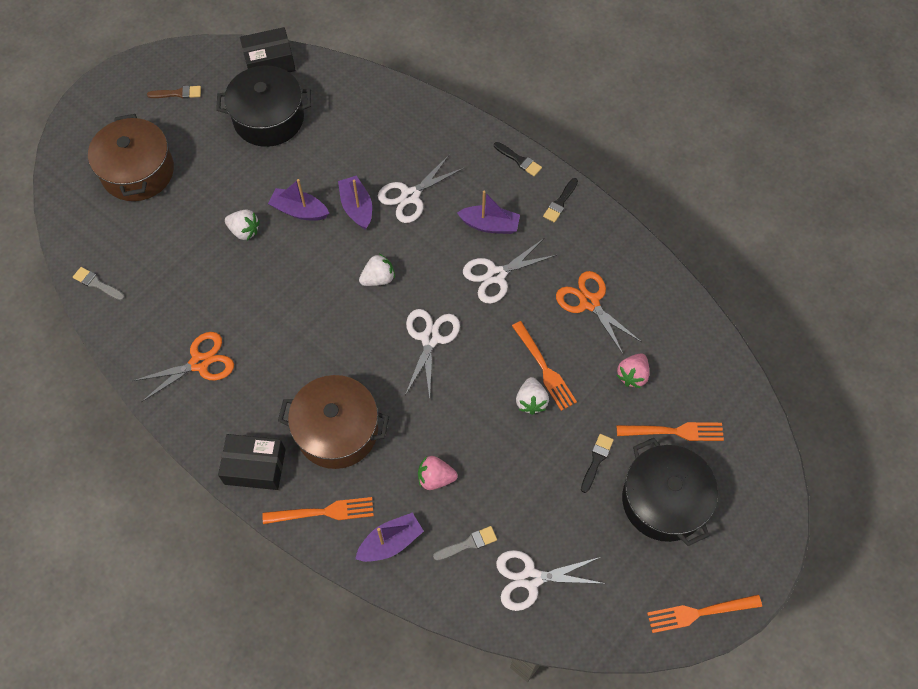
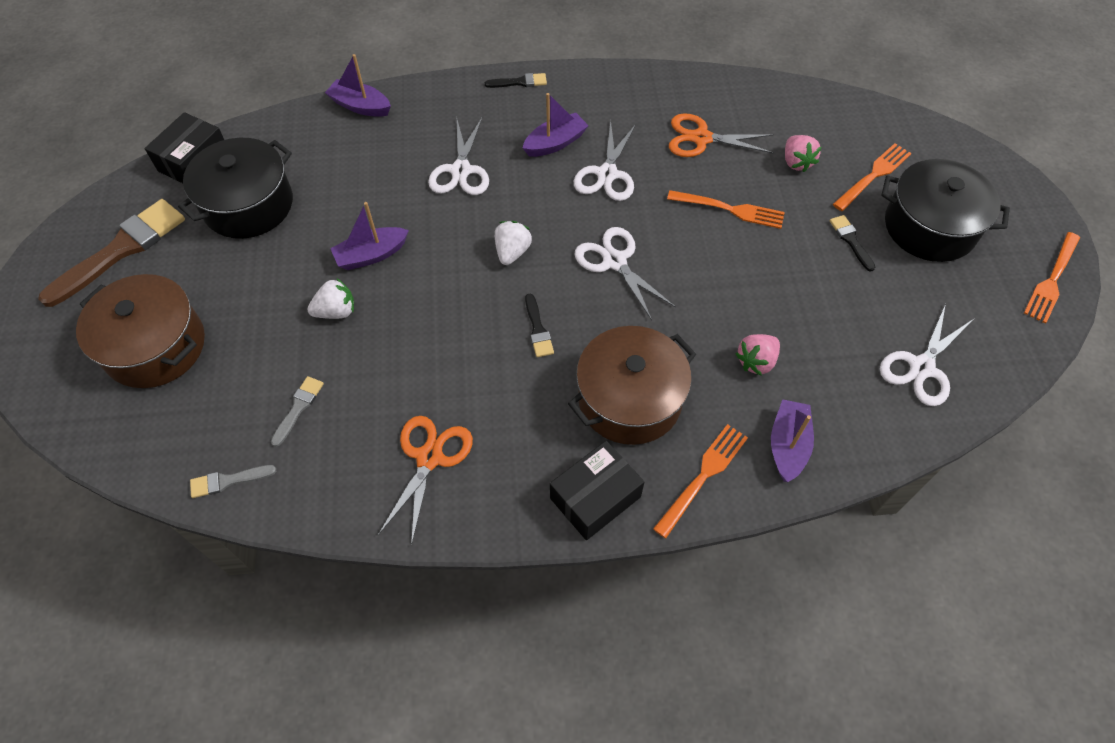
camera: 45 degrees left, 5 degrees down
(178, 93) = (121, 250): brown brush -> brown brush, size x2.17
(357, 207) = (423, 213): purple boat -> purple boat (360, 106)
(468, 543) = (845, 387): grey brush -> grey brush (298, 408)
(531, 401) = (751, 241): white strawberry -> none
(560, 202) = (590, 88): black brush -> black brush (538, 329)

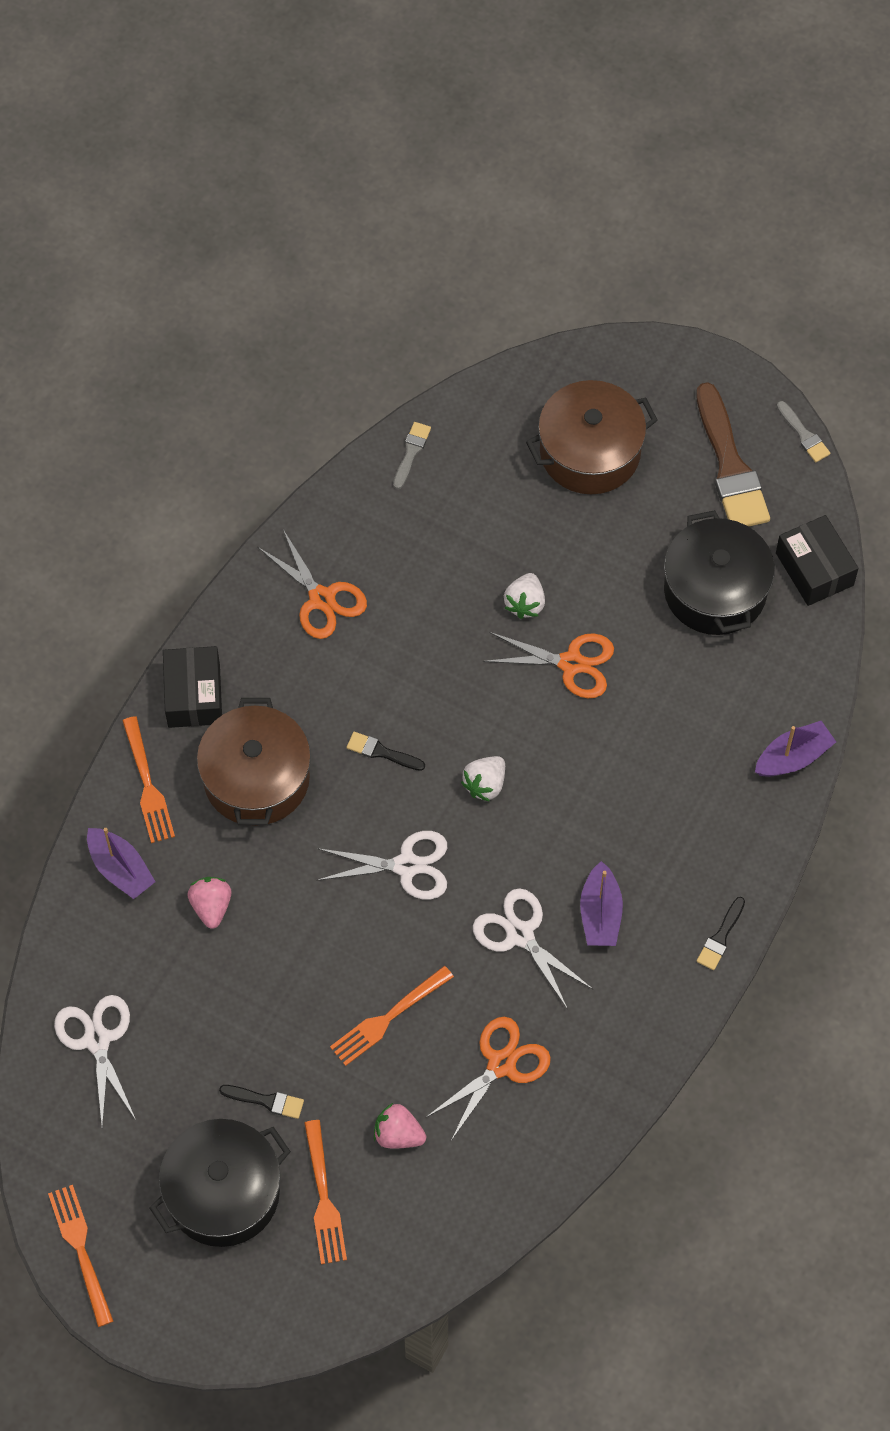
camera: 125 degrees right, 5 degrees up
(298, 408) = (443, 529): grey brush -> grey brush (804, 435)
(371, 255) = (571, 664): purple boat -> orange scissors
(460, 170) = (626, 800): white scissors -> none
(512, 252) = (485, 784): white strawberry -> white strawberry turned 75 degrees clockwise

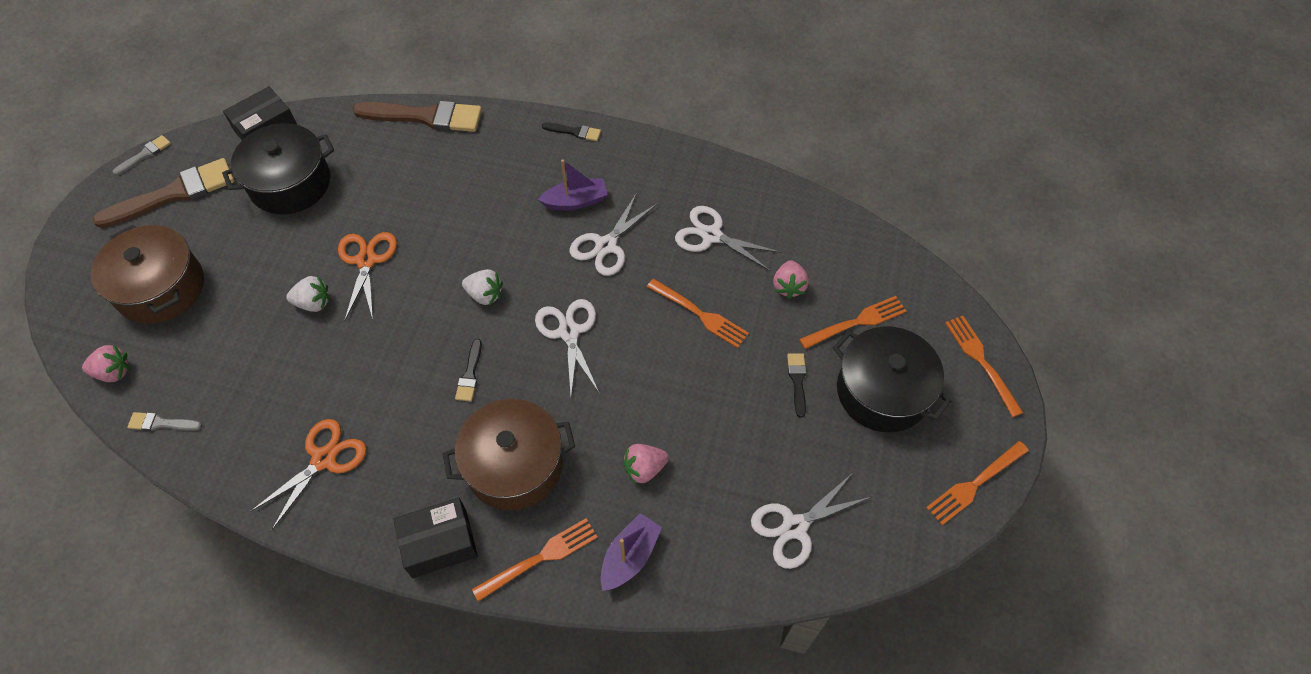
camera: 105 degrees left, 5 degrees down
(226, 1326) = (981, 361): none -> orange fork
(488, 408) = (114, 372): none -> pink strawberry
(501, 1064) = (711, 235): orange scissors -> white scissors
(793, 757) = (425, 117): purple boat -> brown brush

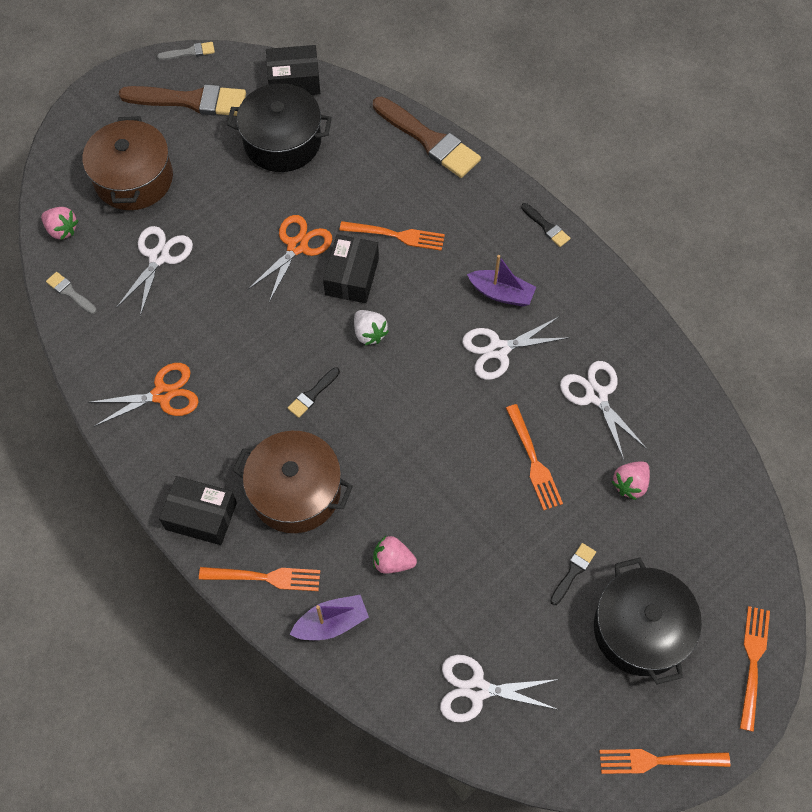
camera: 35 degrees right, 5 degrees up
(313, 303) = (235, 259): white strawberry -> none
(435, 258) = (352, 277): none -> black box
(569, 332) = (414, 407): white scissors -> white scissors (159, 257)
(856, 322) = (666, 554): orange fork -> orange fork (396, 235)

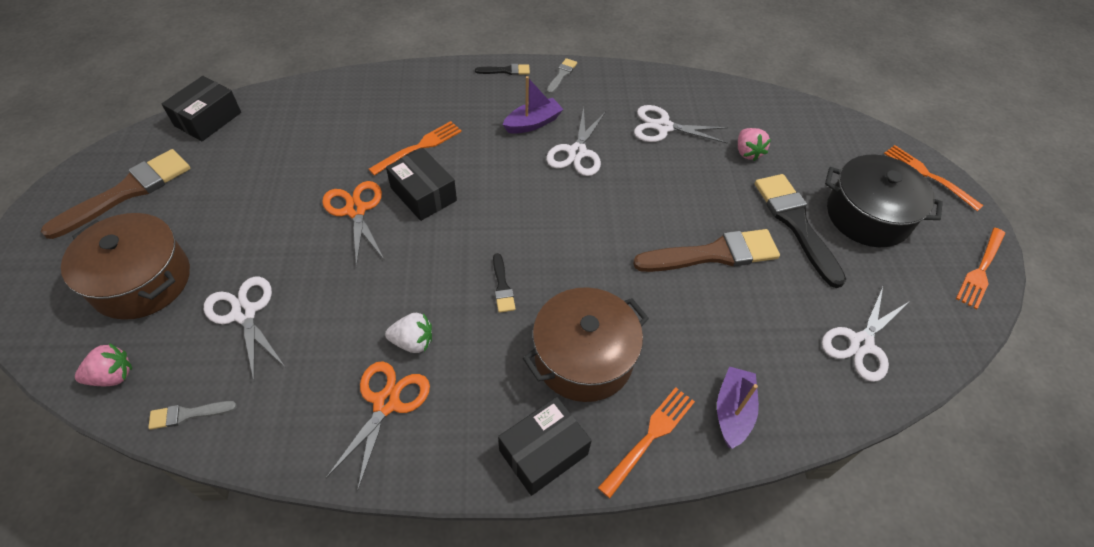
camera: 55 degrees left, 10 degrees down
(190, 52) = (82, 163): grey brush -> grey brush (561, 75)
(282, 142) = (250, 159): black pot -> none
(369, 333) = (485, 215): white strawberry -> white strawberry (413, 342)
(392, 561) = (705, 329): pink strawberry -> none
(429, 140) = (363, 82): brown brush -> brown brush (713, 254)
(533, 460) = (686, 189): orange fork -> none
(573, 571) = (795, 223): black brush -> black brush, size x2.17

